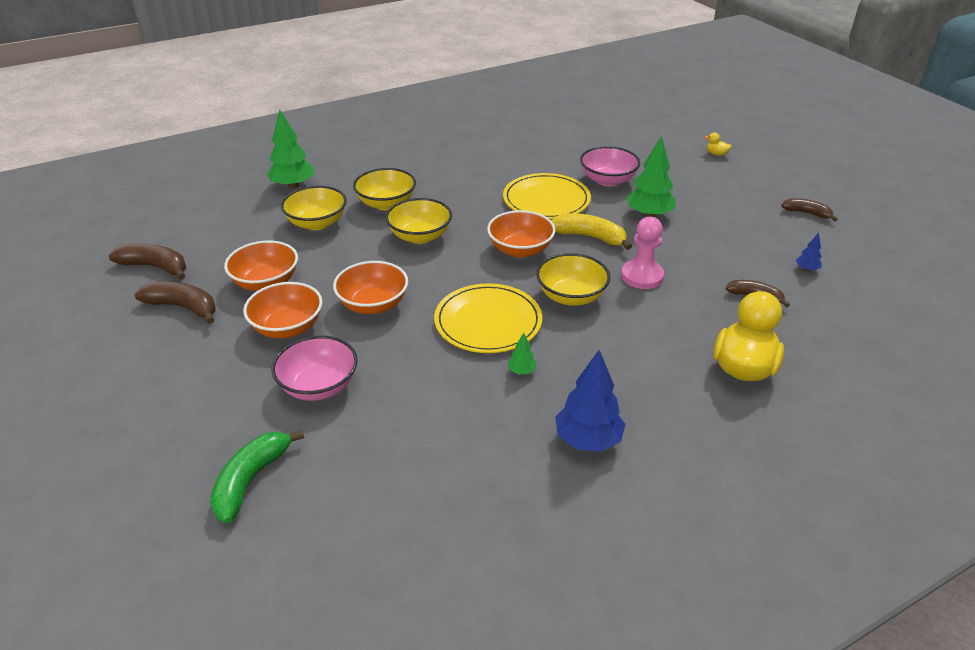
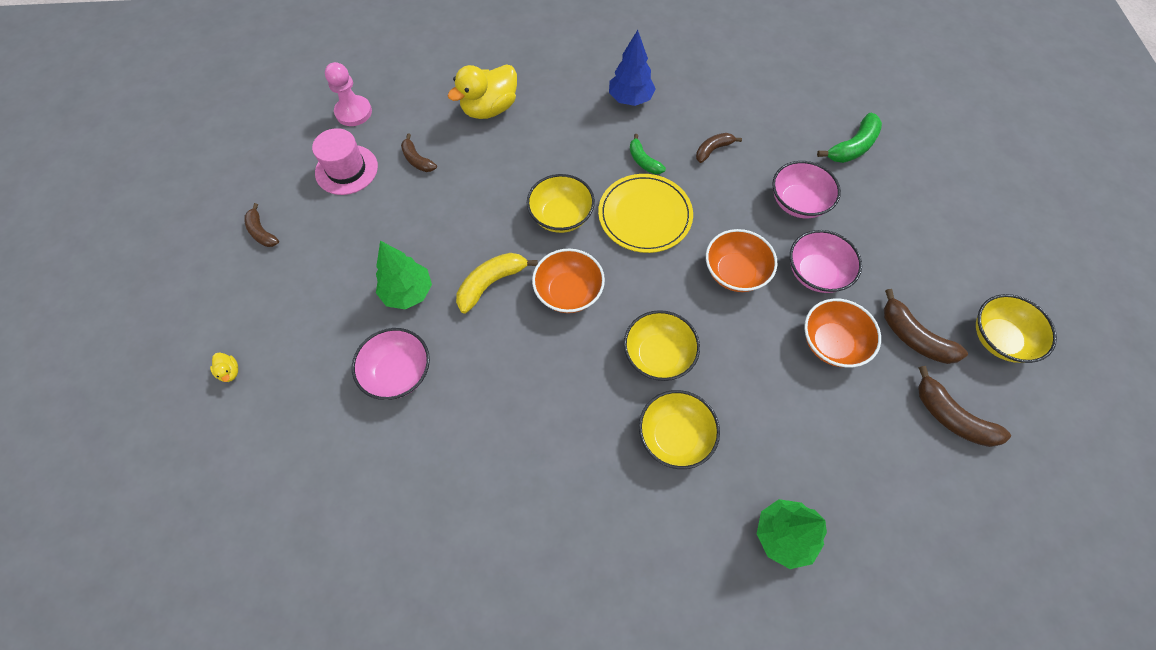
camera: 155 degrees left, 25 degrees up
(287, 327) = (816, 273): orange bowl -> pink bowl
(317, 223) = (765, 429): yellow bowl -> yellow bowl (999, 338)
(444, 411) = (713, 150): none -> brown banana
(522, 371) = (643, 161): green tree -> green banana
(546, 200) = (492, 364): yellow plate -> none
(590, 237) = (491, 283): yellow banana -> yellow banana turned 90 degrees clockwise
(642, 276) = (485, 215): pink pawn -> pink pawn (353, 112)
(806, 269) = (346, 170): blue tree -> pink hat

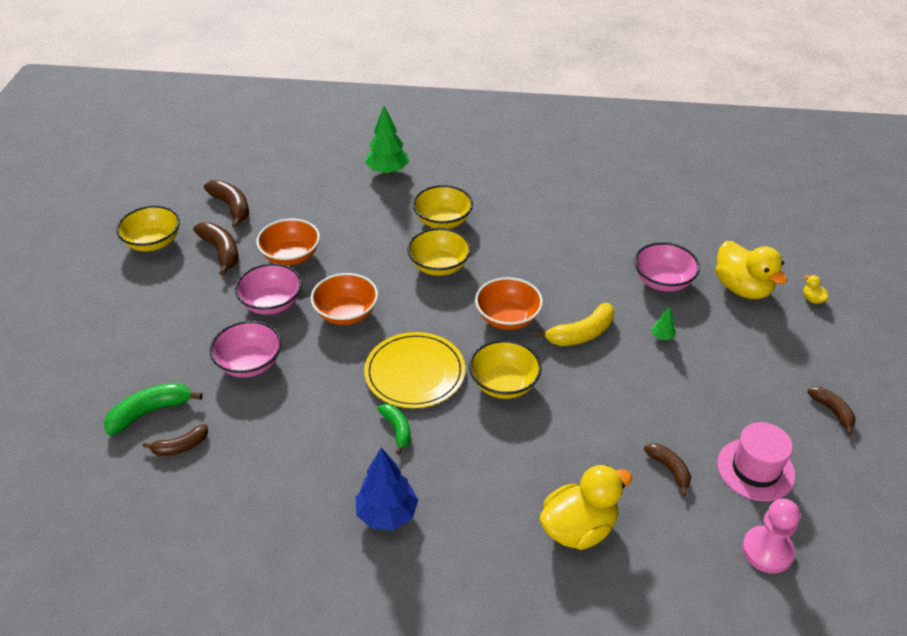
camera: 170 degrees left, 20 degrees down
(307, 376) = (742, 288): none -> yellow duck
(408, 292) = (662, 336): green tree -> green tree, size x0.46
(713, 150) = (311, 431): brown banana -> brown banana (180, 446)

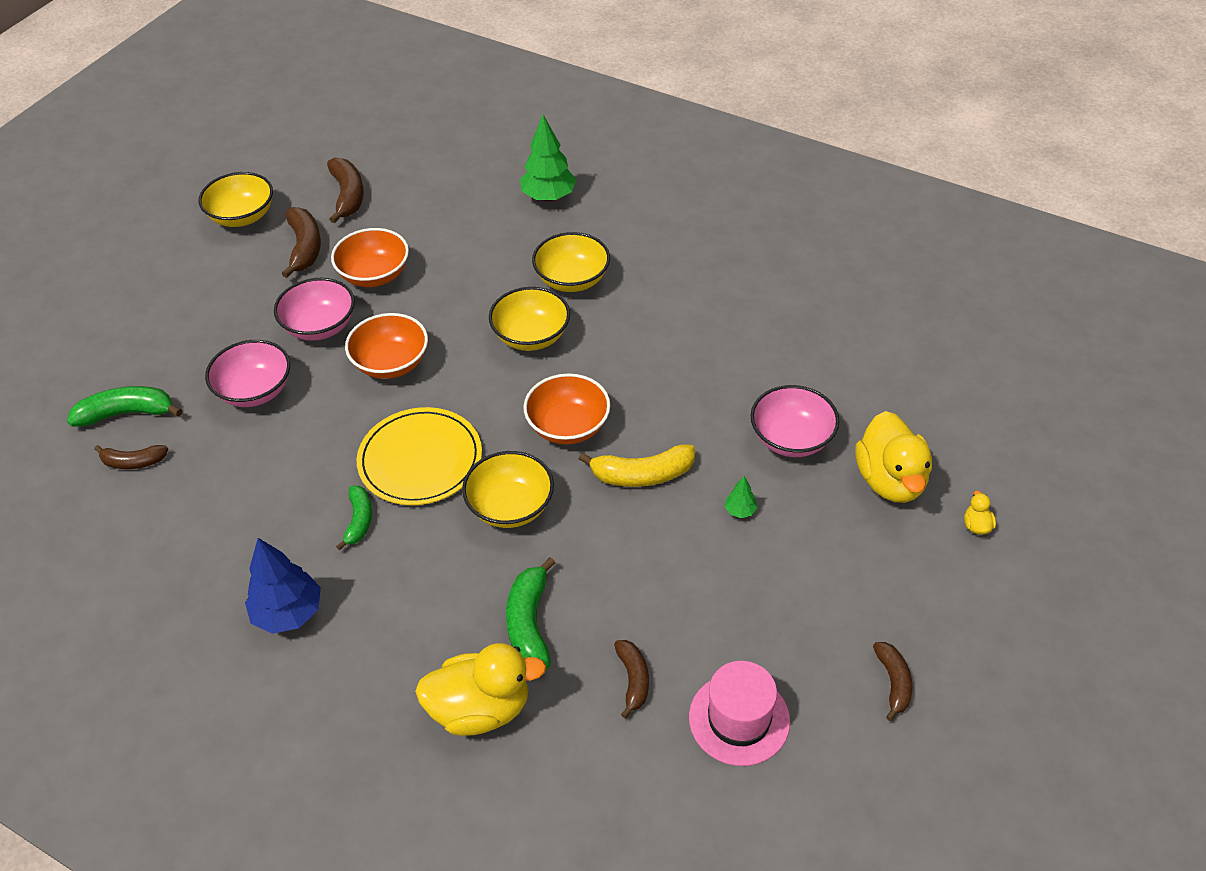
camera: 25 degrees right, 5 degrees up
(572, 458) = (529, 623): none -> green banana
(767, 551) = (682, 823): pink pawn -> none

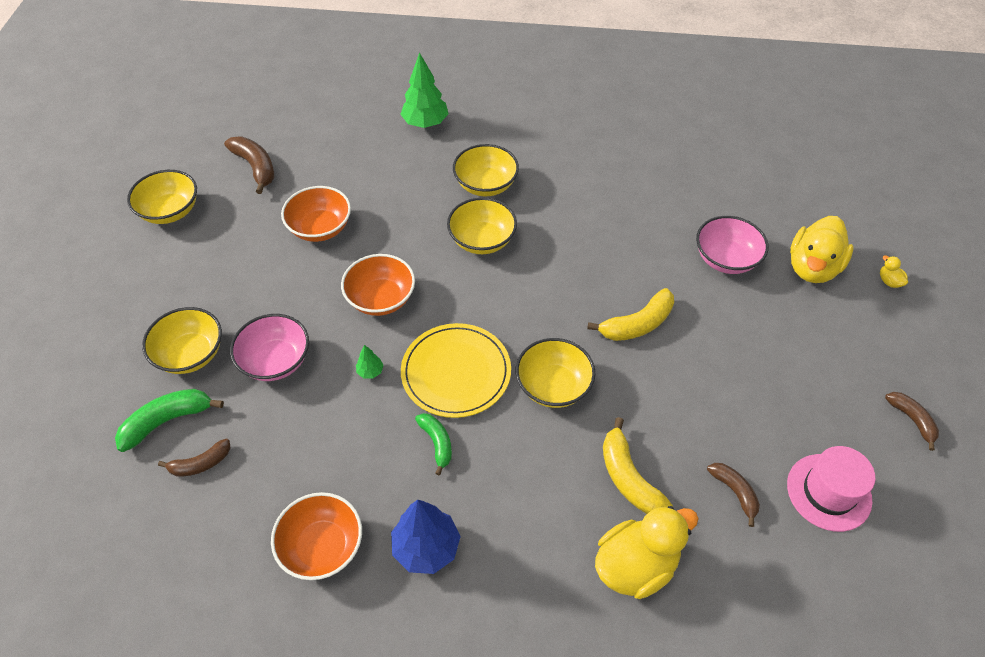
camera: 25 degrees left, 5 degrees up
(182, 359) = (191, 354): none -> yellow bowl
(305, 247) = (244, 222): brown banana -> none
(320, 326) = (299, 286): pink bowl -> none
(529, 623) = (628, 478): green banana -> yellow banana
(568, 426) = (557, 304): orange bowl -> orange bowl (322, 546)
(740, 511) = (725, 327): green tree -> green tree (370, 371)
(890, 480) = (812, 267): yellow duck -> yellow duck turned 60 degrees clockwise

